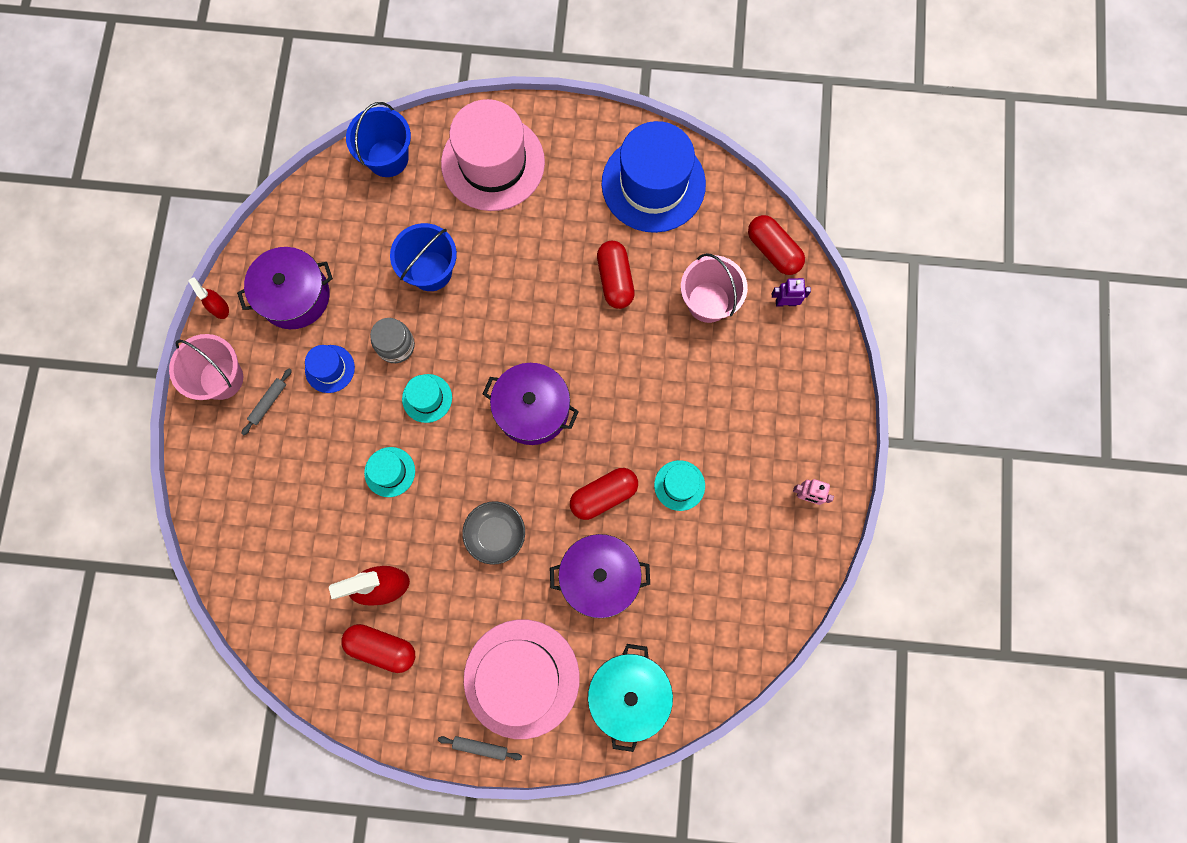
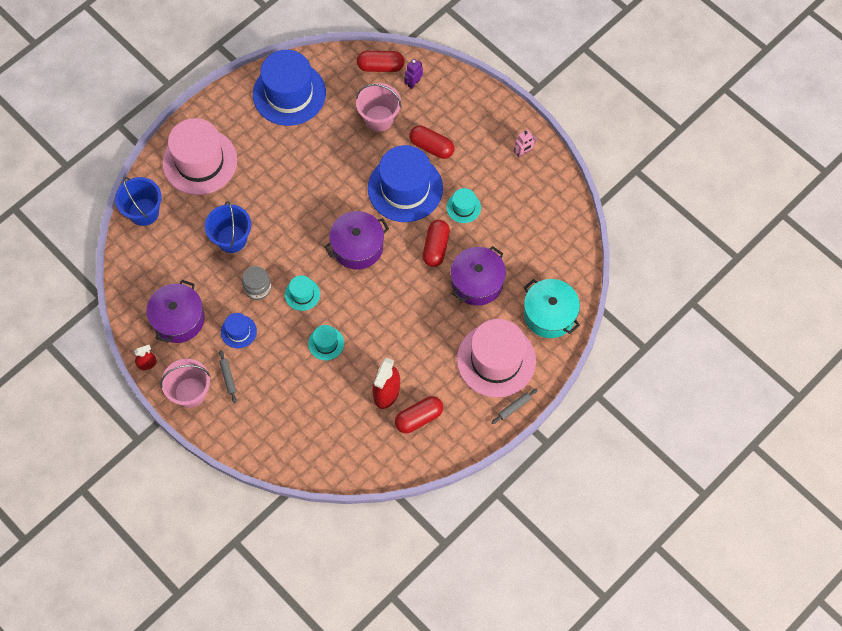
camera: 50 degrees left, 10 degrees down
(219, 308) = (147, 364): red spray bottle -> red spray bottle turned 150 degrees clockwise
(495, 534) = (408, 315): grey bowl -> none
(615, 279) = (324, 152): red capsule -> red capsule (431, 147)
(647, 401) = (405, 188): none -> blue hat

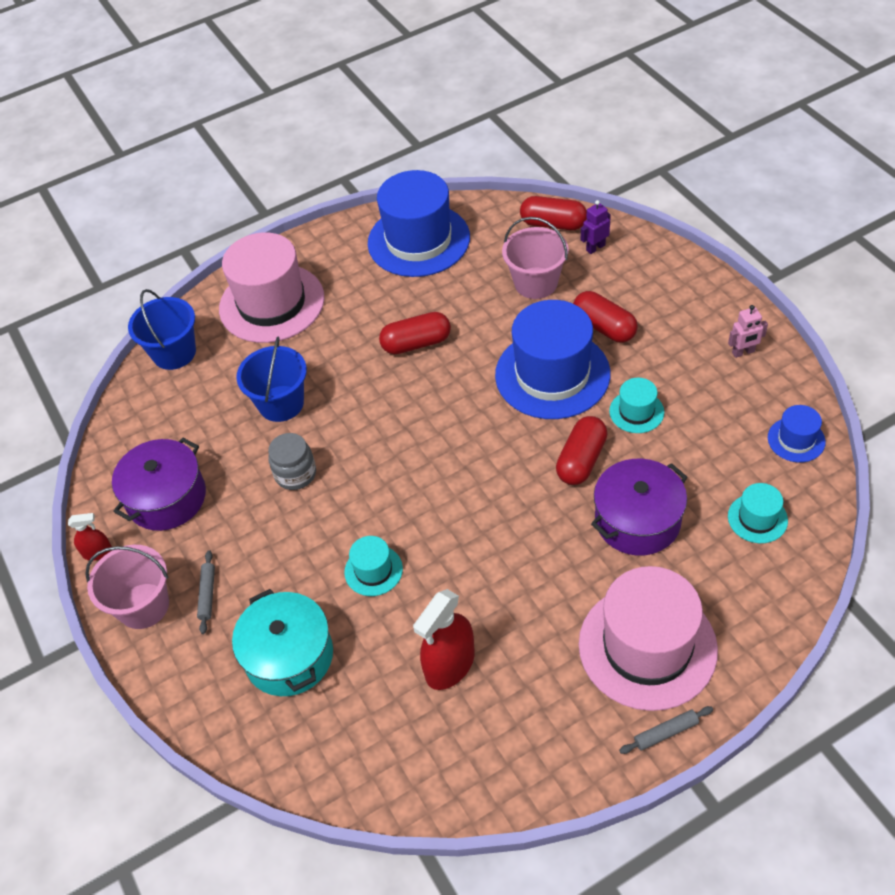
camera: 20 degrees right, 15 degrees down
(238, 331) = (247, 530): blue hat -> blue hat (796, 440)
(302, 294) = (359, 493): turquoise hat -> turquoise hat (757, 518)
(357, 247) = (461, 441): purple pot -> none
(419, 418) = (494, 718): red capsule -> red capsule (416, 343)
(549, 314) = (752, 589): turquoise pot -> turquoise pot (289, 656)

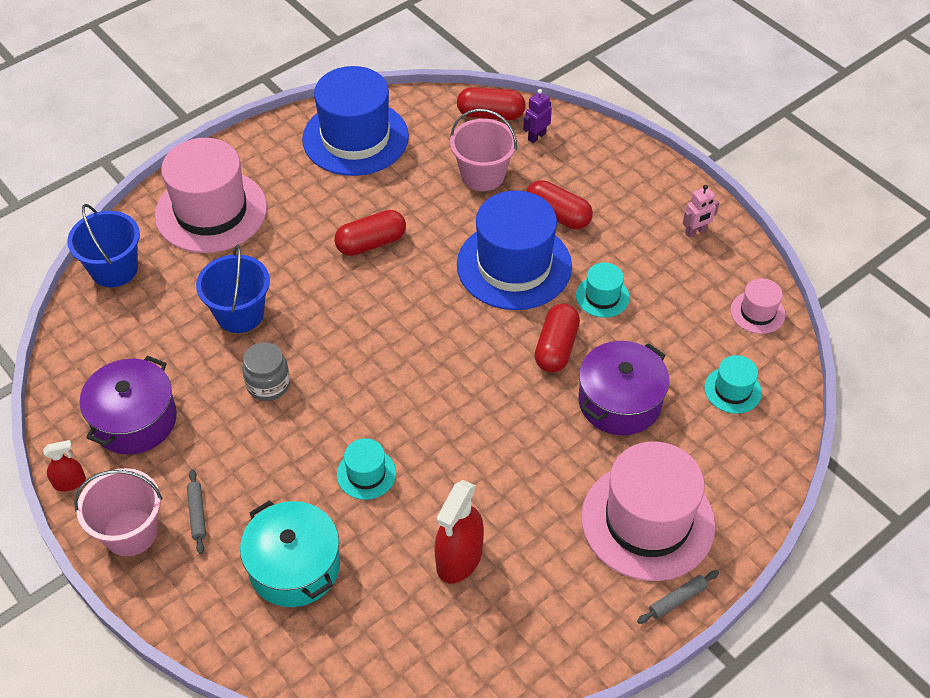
camera: 15 degrees left, 0 degrees up
(796, 440) = (757, 312): blue hat -> pink hat

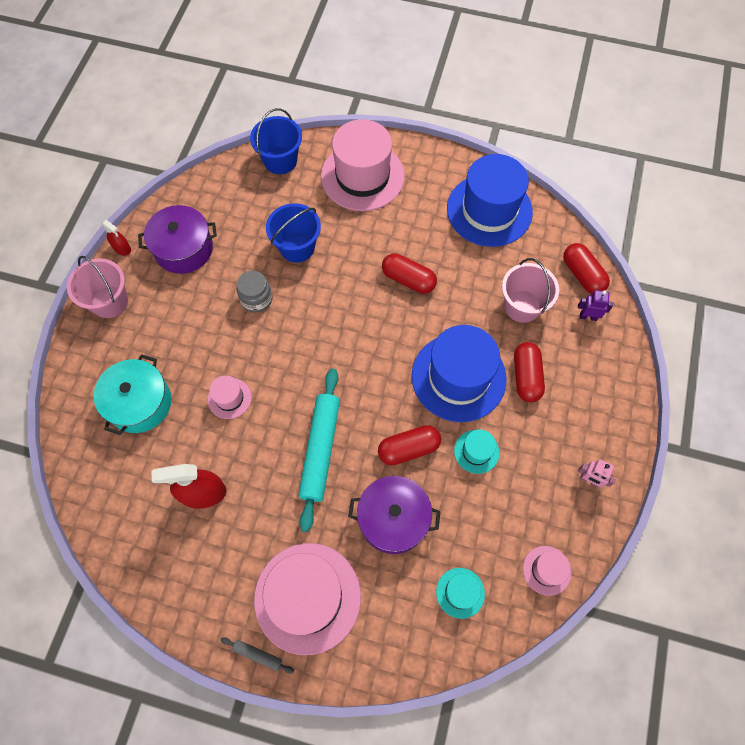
camera: 55 degrees right, 15 degrees up
(197, 514) = (142, 326): grey rolling pin -> none
(366, 474) = (229, 398): turquoise hat -> pink hat
(496, 422) = (320, 450): none -> turquoise rolling pin

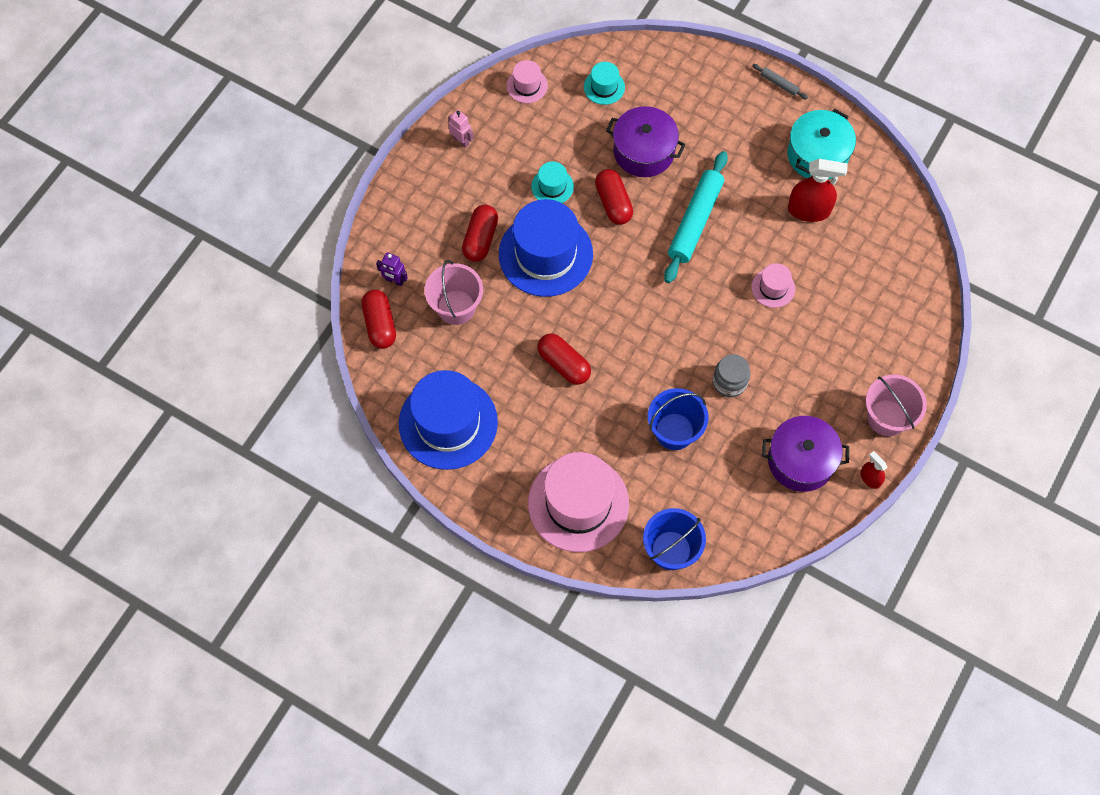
camera: 165 degrees left, 0 degrees up
(139, 403) = (861, 304): turquoise pot -> turquoise pot (817, 155)
(307, 597) = (731, 112): pink hat -> none
(408, 449) = (613, 203): red capsule -> red capsule turned 75 degrees clockwise

